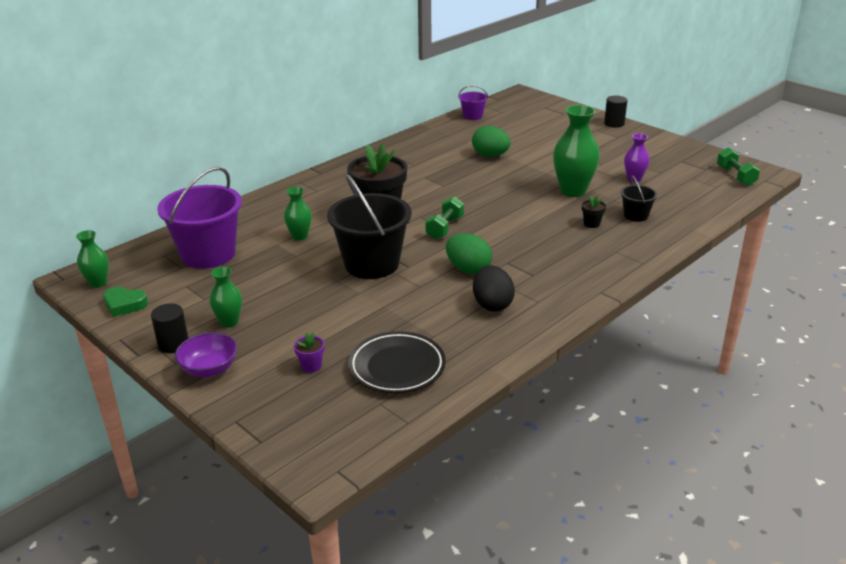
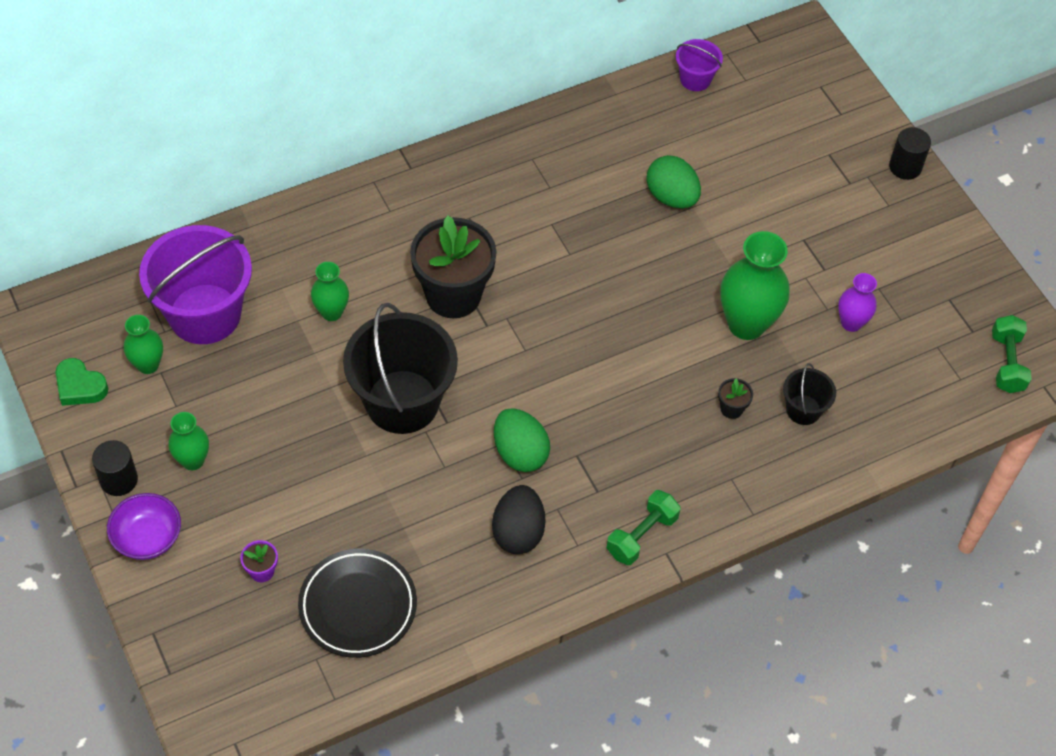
camera: 15 degrees right, 25 degrees up
(98, 283) = (58, 332): green vase -> green vase (148, 365)
(445, 228) = (528, 354): green dumbbell -> green dumbbell (642, 535)

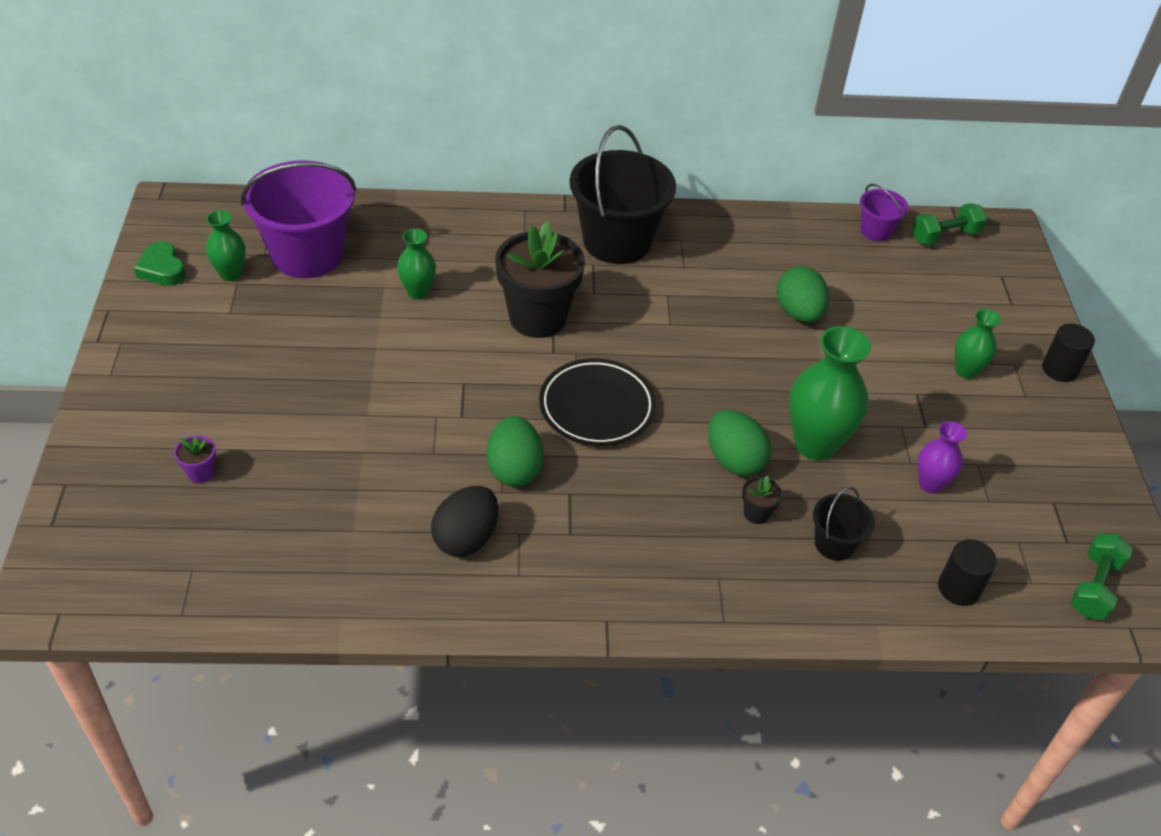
camera: 25 degrees right, 10 degrees down
(119, 480) = (136, 350): black cylinder -> black cylinder (959, 588)
(147, 538) = (123, 405): purple bowl -> none
(193, 460) = (210, 359): green vase -> green vase (966, 371)
(358, 606) = (265, 540): black plate -> black plate (597, 407)
(402, 402) = (431, 384): black bucket -> black bucket (617, 241)
(642, 535) = (590, 593): green dumbbell -> green dumbbell (945, 236)
(690, 367) = (734, 460): none -> green egg

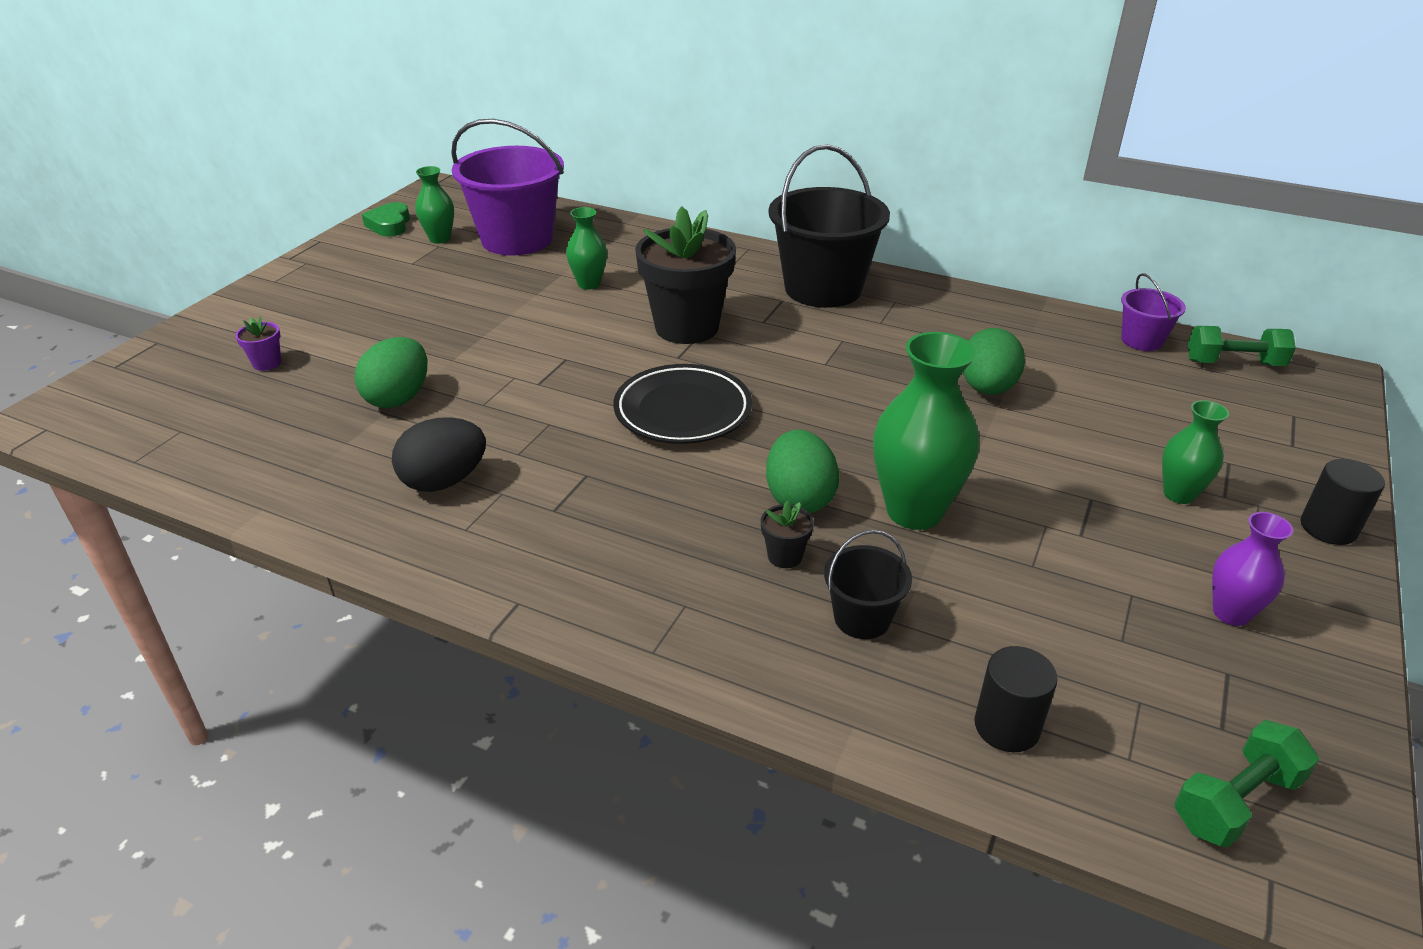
camera: 30 degrees right, 10 degrees down
(514, 469) = (548, 438): green egg -> green egg (398, 398)
(930, 484) = (1045, 596): purple vase -> purple vase (1231, 613)

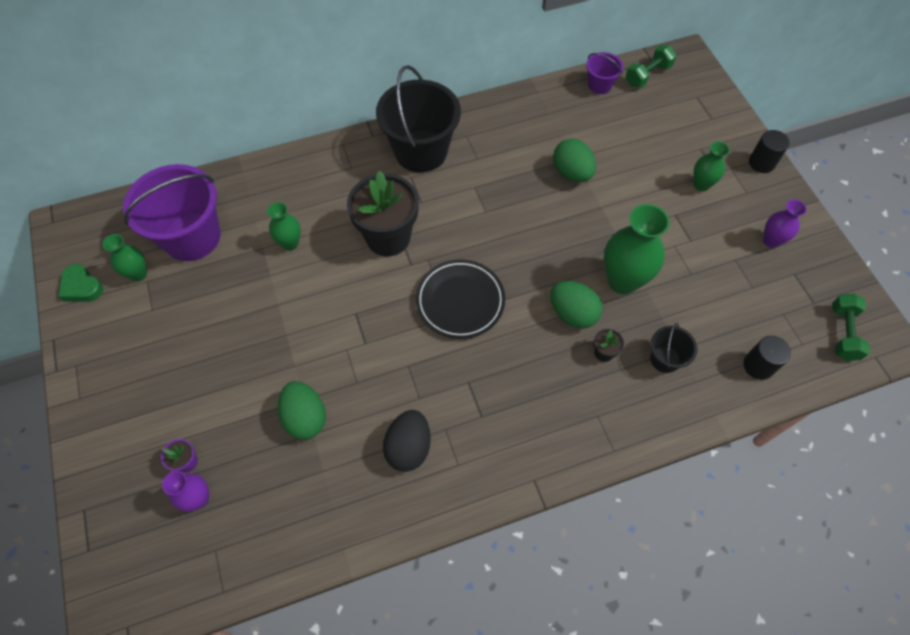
camera: 45 degrees left, 25 degrees up
(231, 391) = (199, 499): none -> purple vase

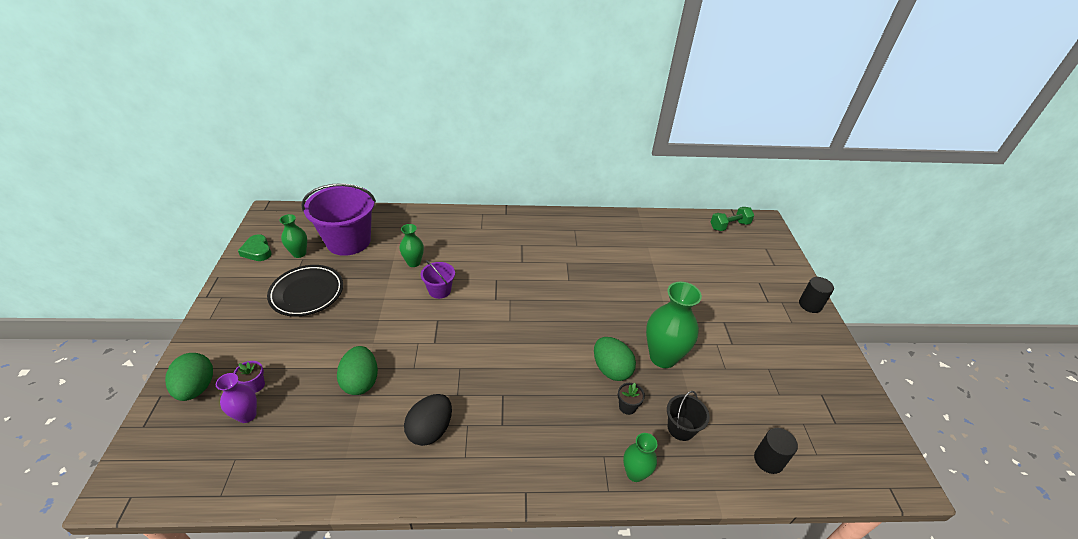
camera: 15 degrees right, 20 degrees down
(388, 237) = (486, 277): black flower pot -> none
(421, 151) = (536, 231): black bucket -> none
(460, 301) = (522, 334): black plate -> black plate (307, 293)
(572, 173) = (647, 272): green egg -> green egg (197, 388)
(599, 85) = (689, 223): purple bucket -> purple bucket (439, 290)
(701, 185) = (752, 307): green vase -> green vase (635, 473)
(771, 241) = (805, 363): purple vase -> none
(843, 333) = (859, 457): green dumbbell -> none

